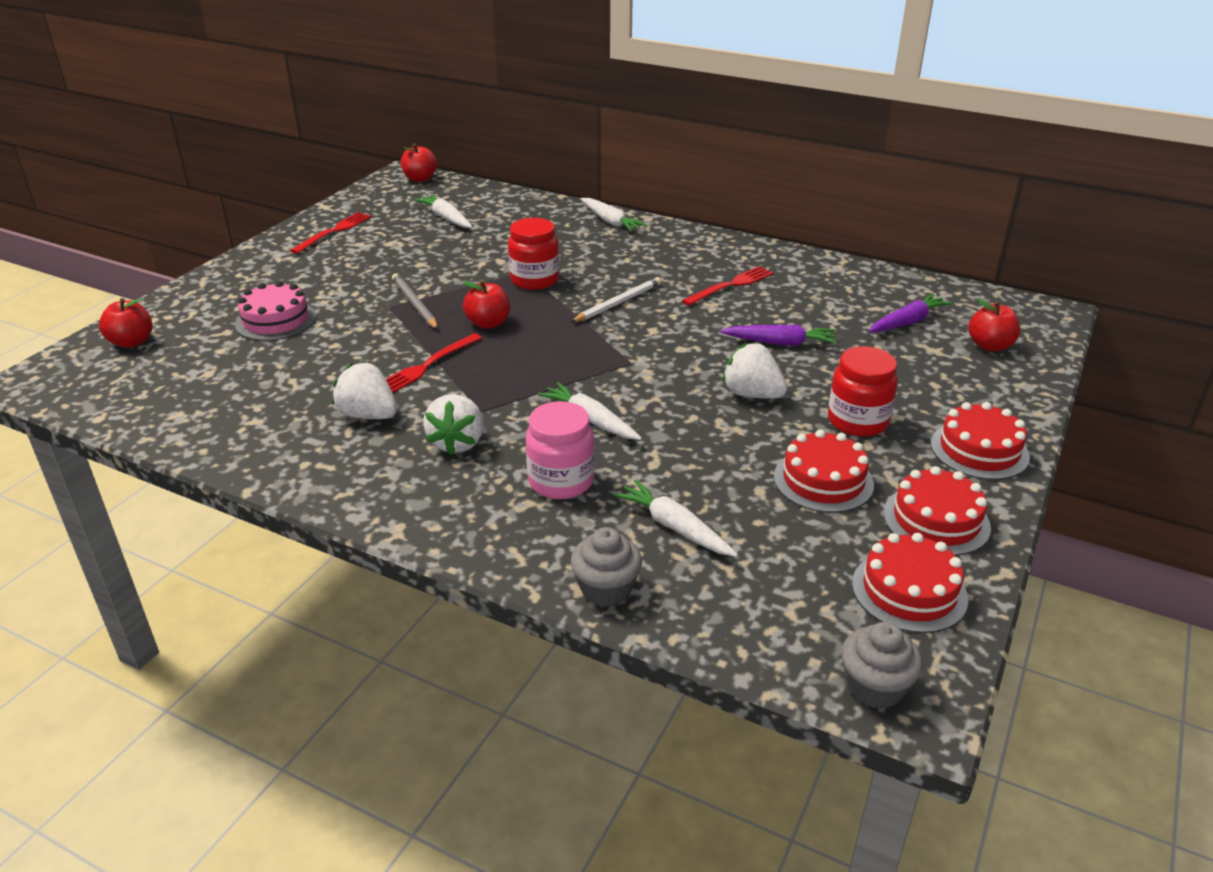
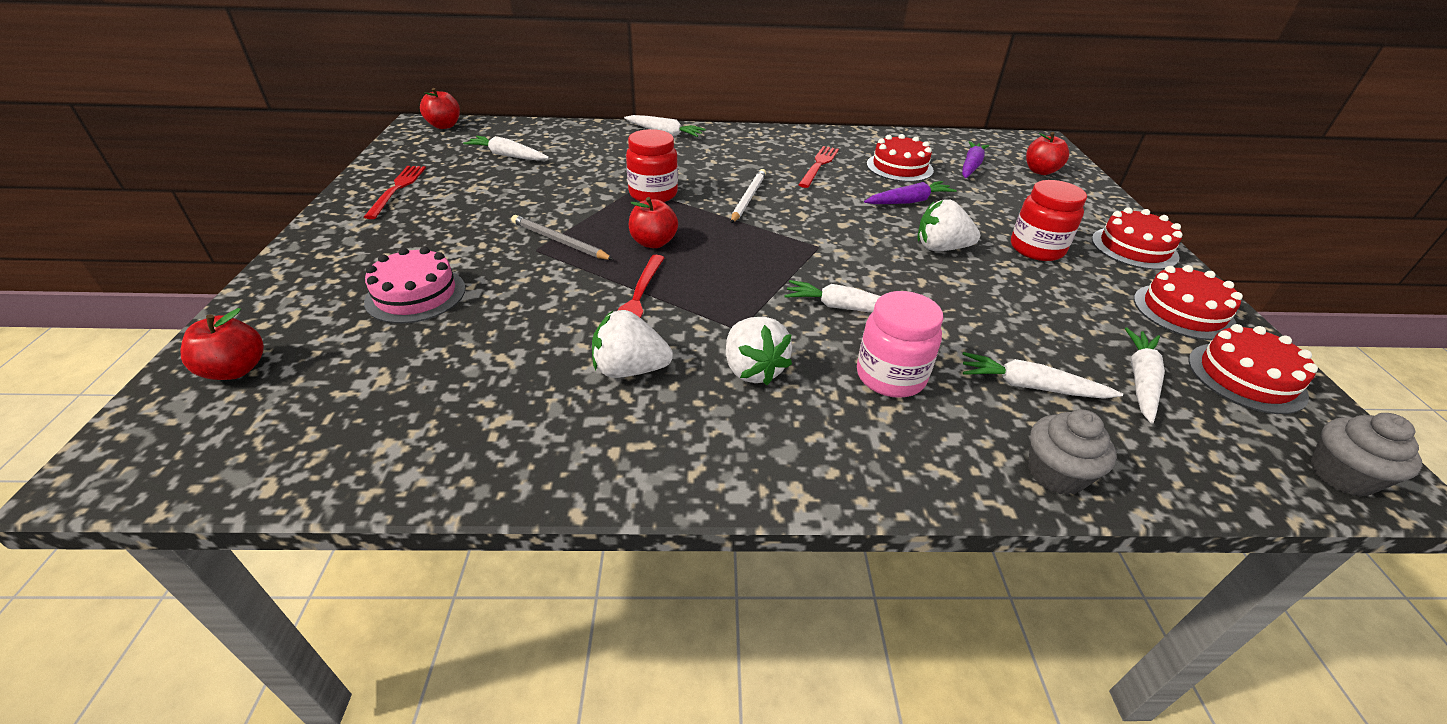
camera: 30 degrees left, 5 degrees up
(790, 557) = (1141, 380): none -> white carrot
(823, 480) = (1076, 304): red cake -> red cake (899, 167)

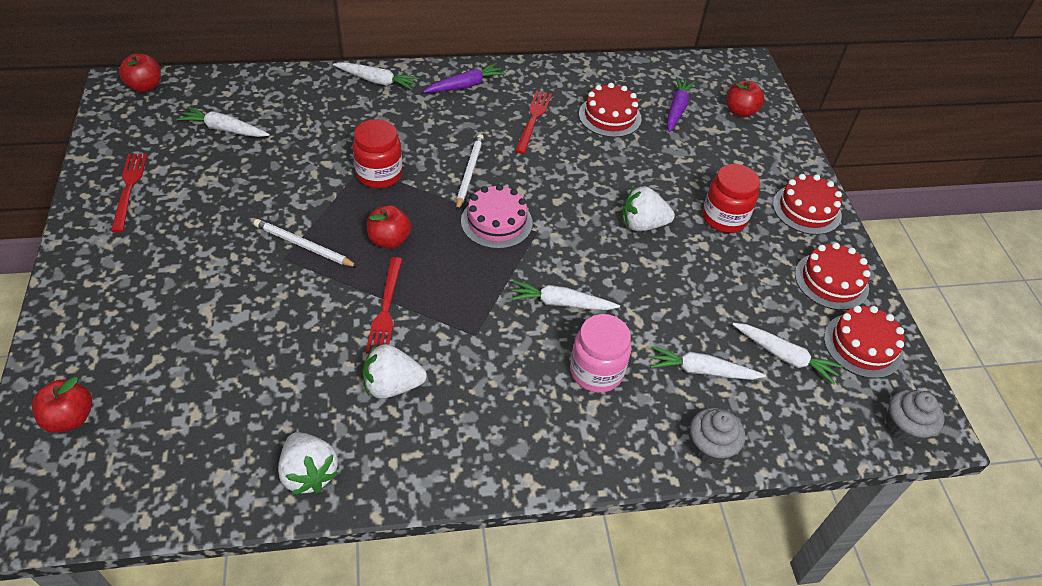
camera: 10 degrees left, 10 degrees up
(416, 295) = (192, 322): pink cake -> pink cake (496, 222)
(559, 241) = (303, 246): grey pencil -> white pencil
(753, 370) = (489, 376): white strawberry -> white strawberry (309, 473)
(909, 201) = (617, 165): purple carrot -> purple carrot (465, 85)
(1141, 380) = (784, 356): white carrot -> white carrot turned 105 degrees clockwise

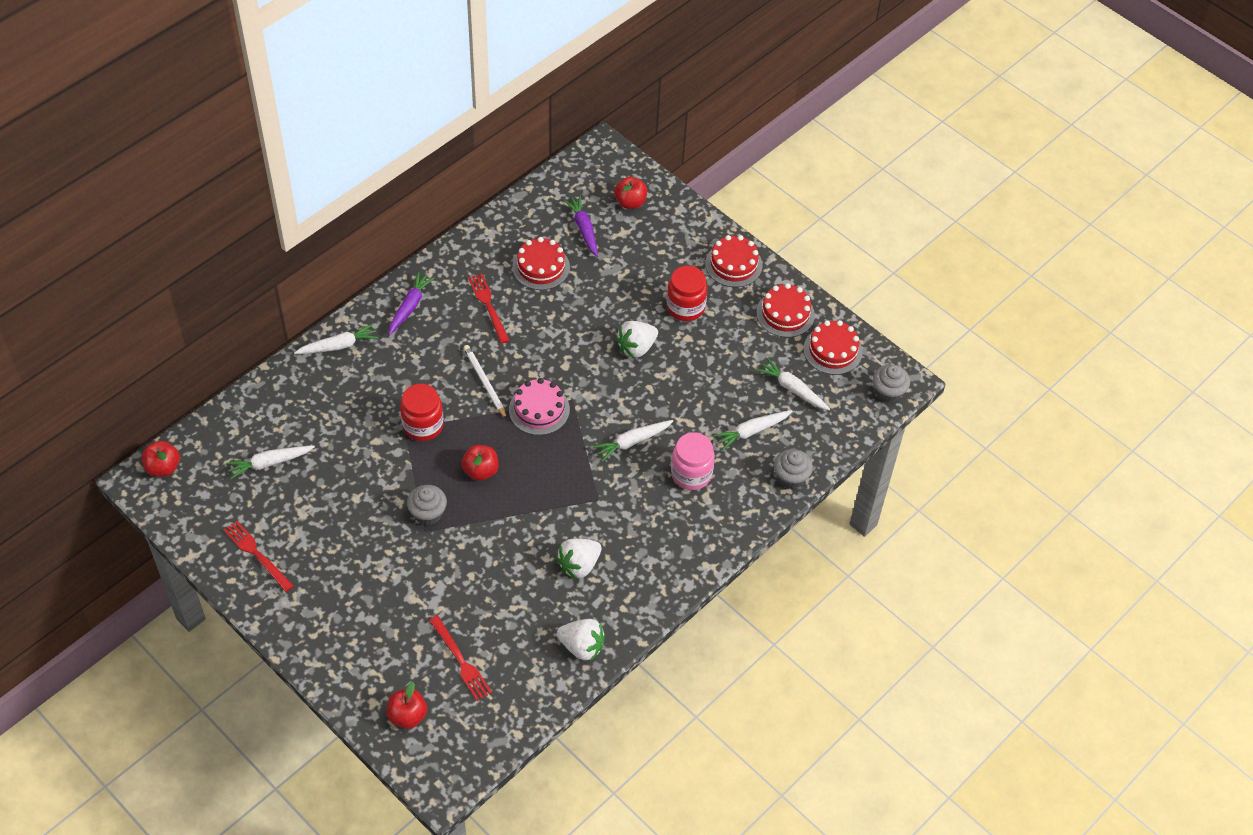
camera: 35 degrees left, 5 degrees up
(303, 246) = (428, 513): white pencil -> grey cupcake
(385, 309) = (526, 520): red fork -> red fork (461, 661)
(784, 356) = (792, 389): white carrot -> white carrot turned 135 degrees counterclockwise

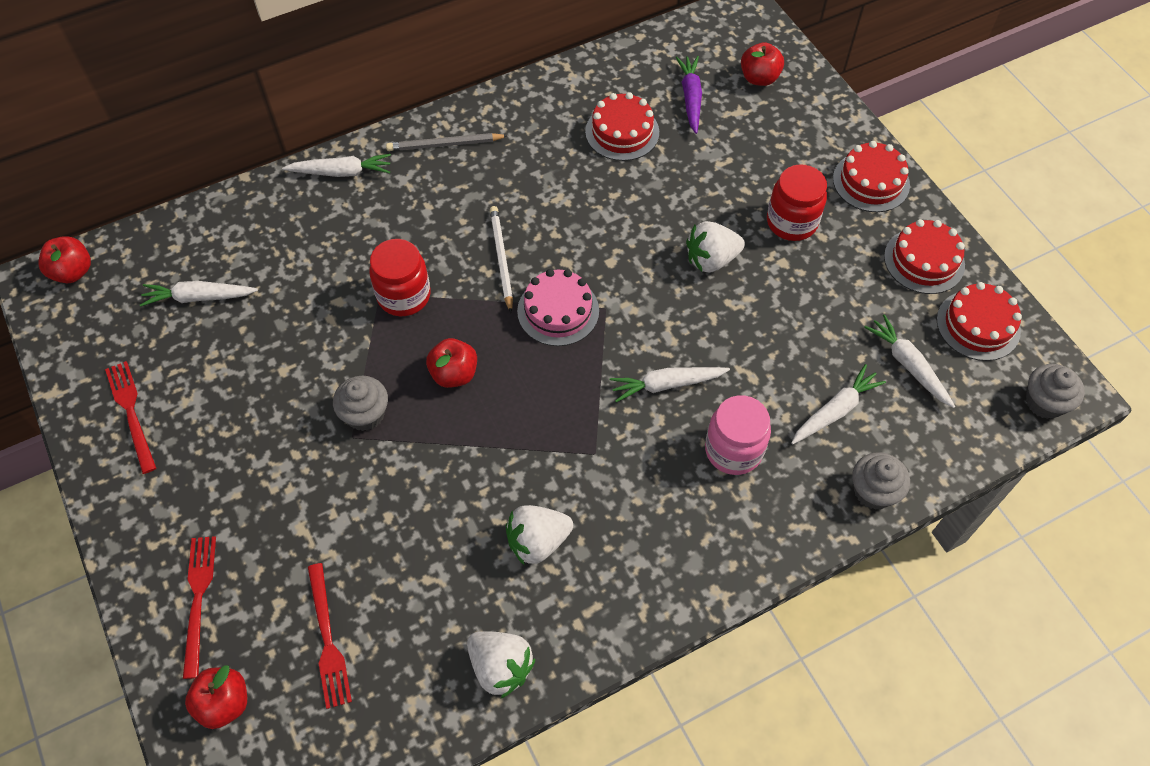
camera: 20 degrees right, 5 degrees up
(410, 307) = (445, 144): purple carrot -> grey pencil
(488, 306) = (540, 165): red fork -> red fork (198, 599)
(752, 431) = (835, 410): white carrot -> white carrot turned 150 degrees clockwise

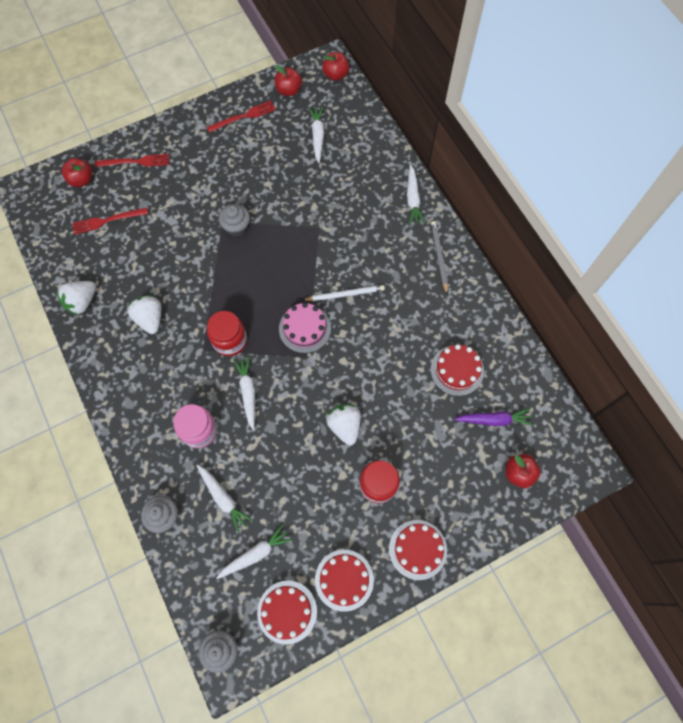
camera: 90 degrees right, 10 degrees up
(404, 296) = (317, 241): red jar -> red jar (230, 341)
(454, 374) = (261, 271): red apple -> red apple (288, 90)

